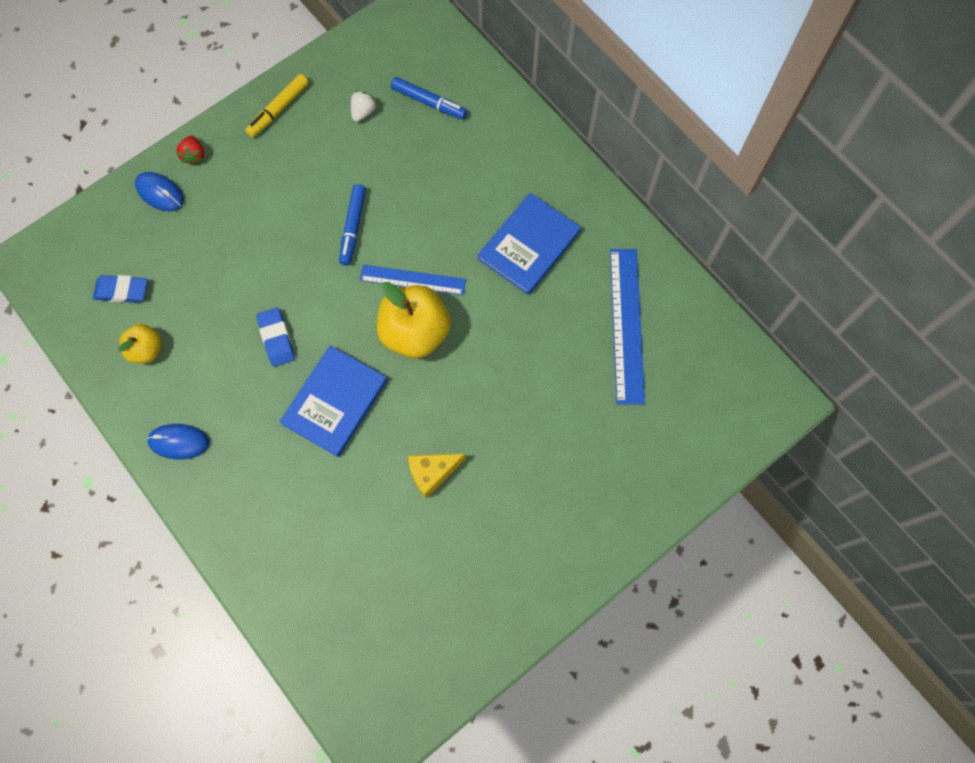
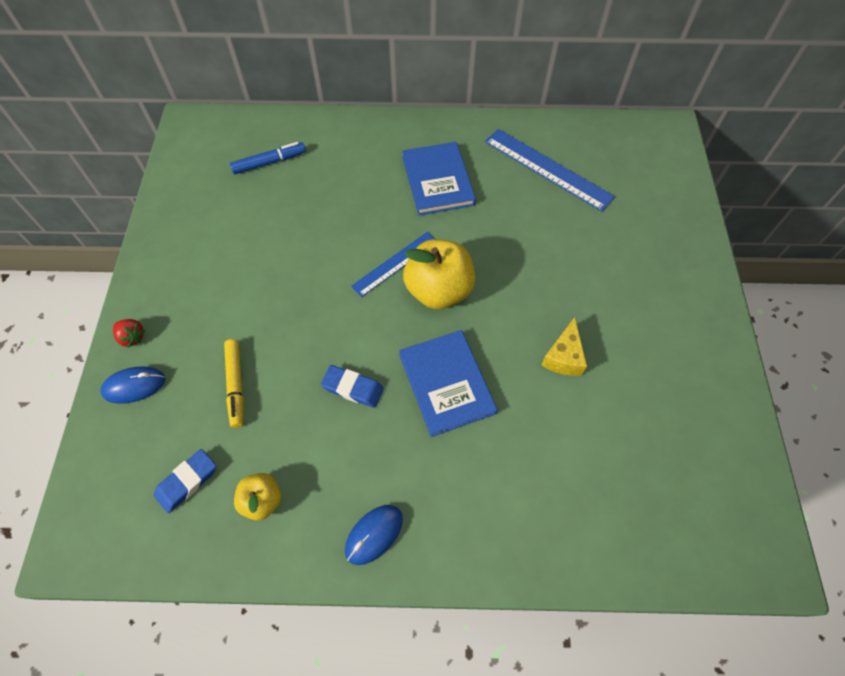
camera: 50 degrees left, 10 degrees down
(278, 109) = (164, 253): yellow marker -> yellow marker (236, 385)
(353, 227) = (314, 272): blue marker -> none
(363, 112) = (231, 203): white strawberry -> none

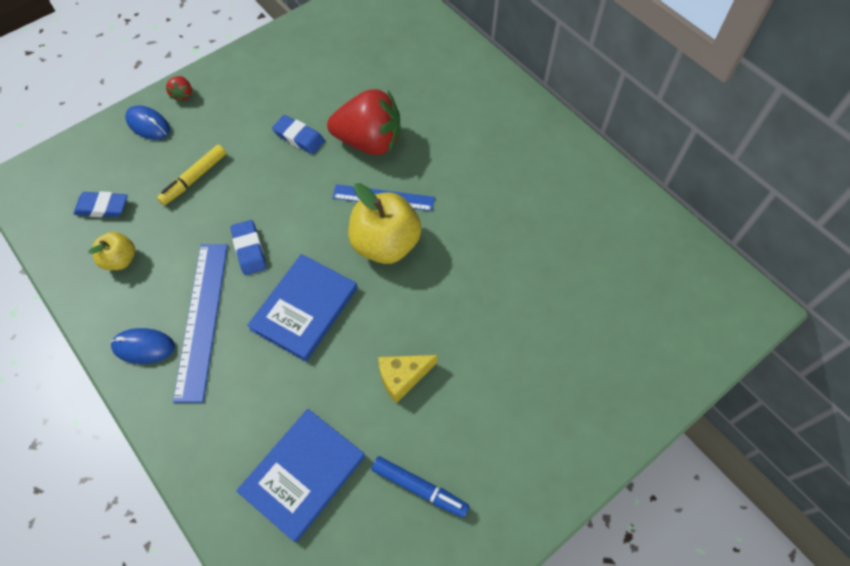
camera: 50 degrees right, 0 degrees up
(269, 162) = (399, 53): blue marker -> blue marker (419, 488)
(277, 280) = (299, 137): none -> blue eraser
(333, 237) = (369, 142): none -> red strawberry
(438, 180) = (494, 168): blue book -> blue book (303, 474)
(547, 169) = (592, 237): blue ruler -> blue ruler (202, 319)

